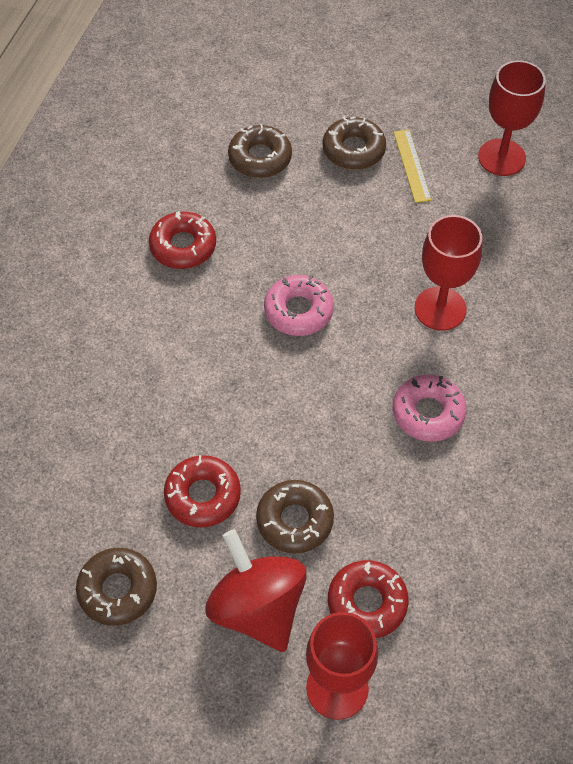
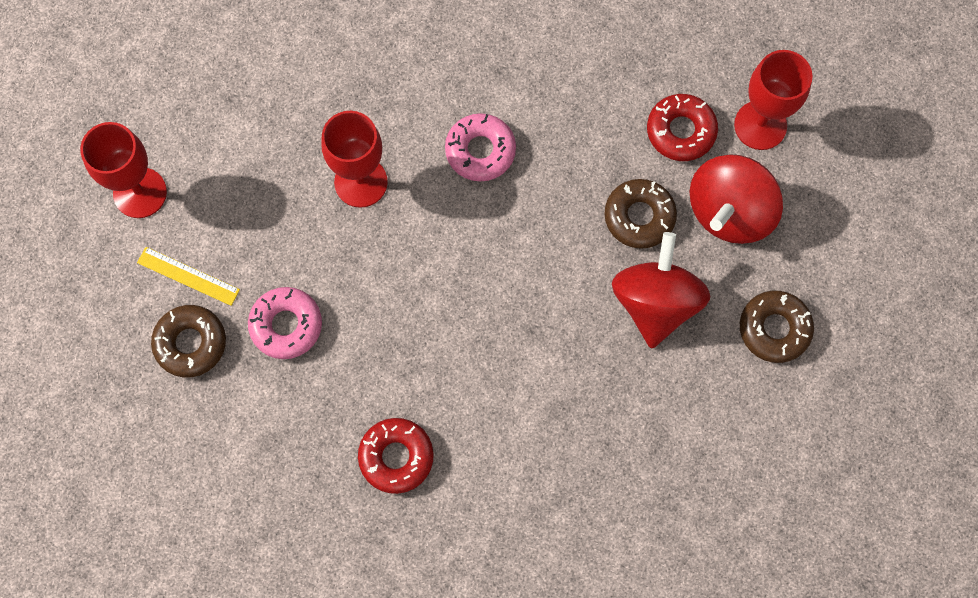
camera: 115 degrees left, 15 degrees up
(203, 495) = (655, 302): red donut -> red spinning top
(260, 158) = (243, 435): brown donut -> none
(298, 311) = (423, 308): pink donut -> pink donut (286, 325)
(412, 165) = (188, 276): yellow ruler -> yellow ruler turned 60 degrees clockwise

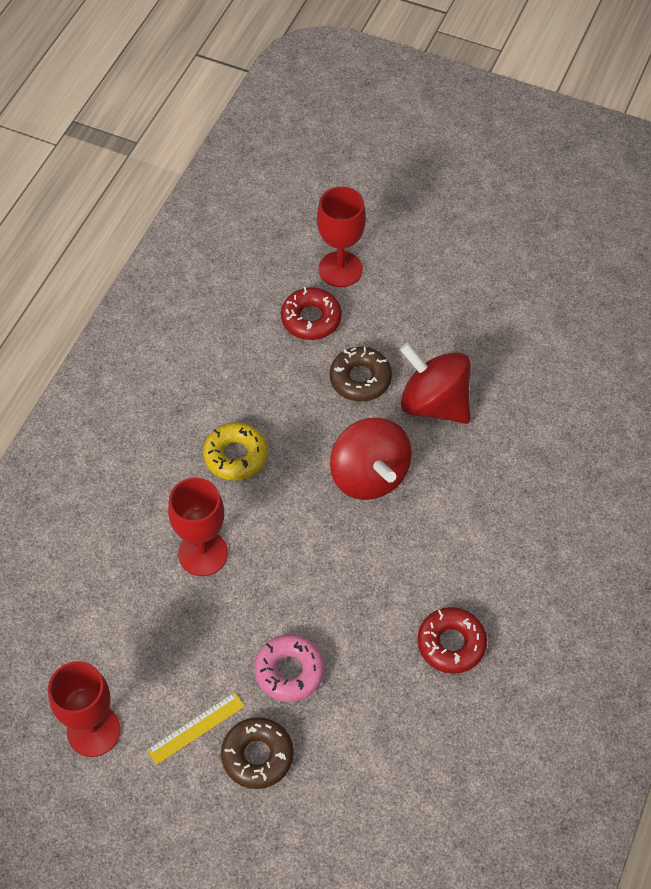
camera: 60 degrees left, 15 degrees down
(480, 151) = (235, 456): pink donut -> yellow donut
(729, 211) = (394, 321): red spinning top -> red spinning top (369, 475)
(774, 329) = (500, 341): brown donut -> none

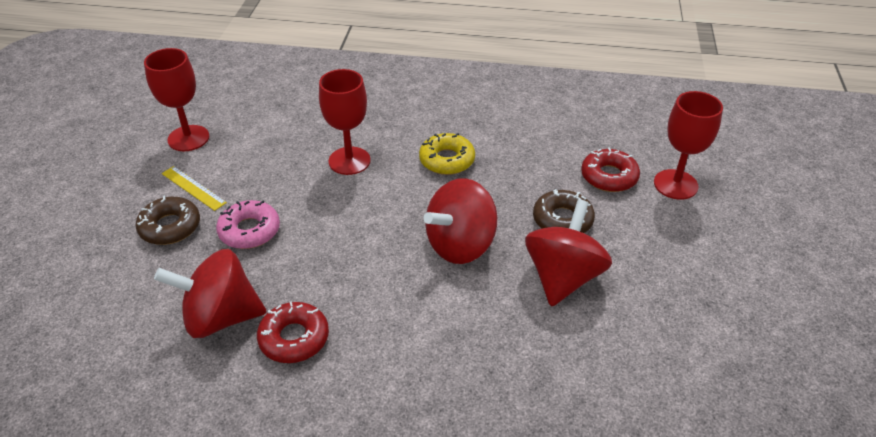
camera: 75 degrees right, 15 degrees down
(408, 708) = (221, 317): none -> red spinning top

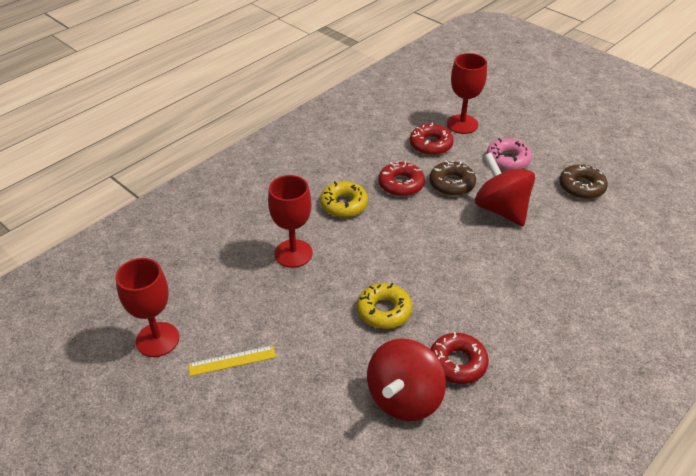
camera: 55 degrees left, 0 degrees up
(170, 227) = (269, 394): brown donut -> brown donut (581, 187)
(249, 231) = (321, 344): pink donut -> pink donut (508, 159)
(324, 253) = (384, 311): none -> yellow donut
(460, 245) = (435, 239): red spinning top -> none
(519, 184) = (401, 184): none -> red donut

